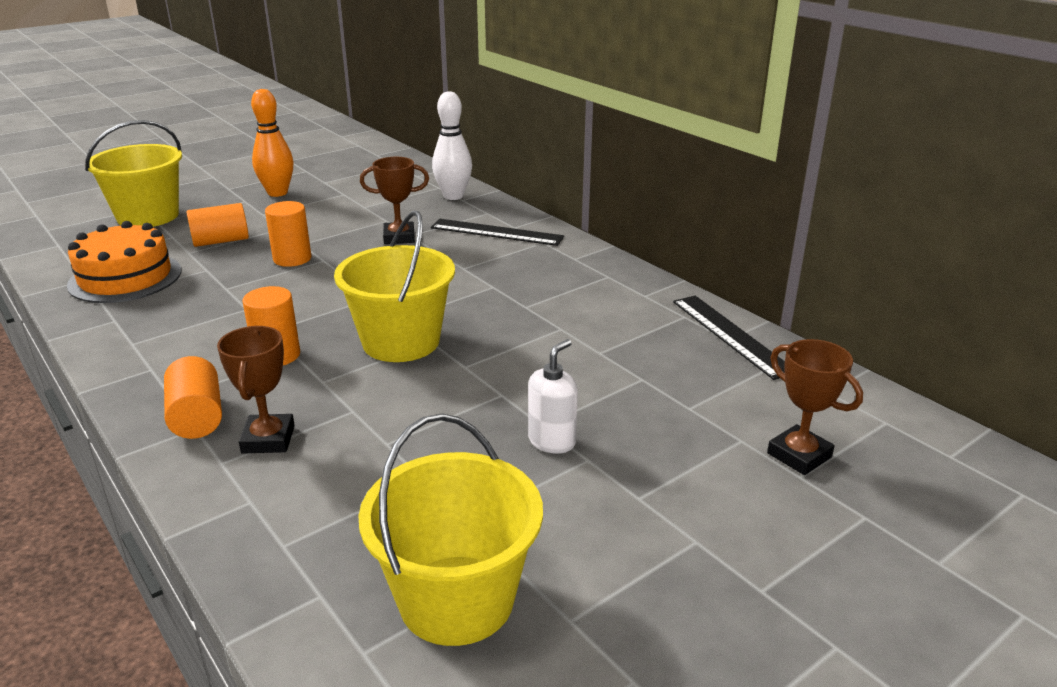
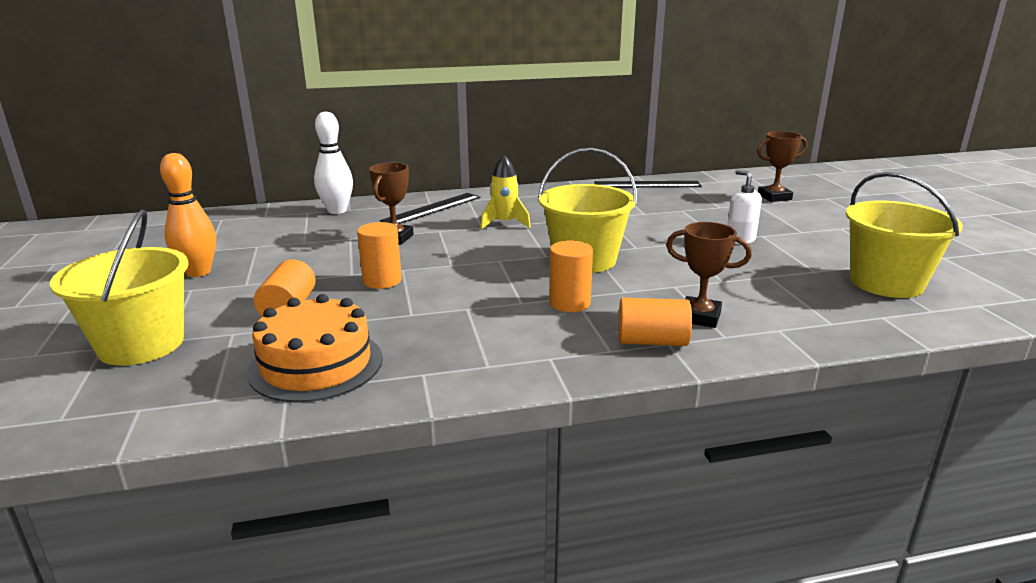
camera: 65 degrees left, 5 degrees down
(483, 276) = (504, 223): none -> yellow rocket

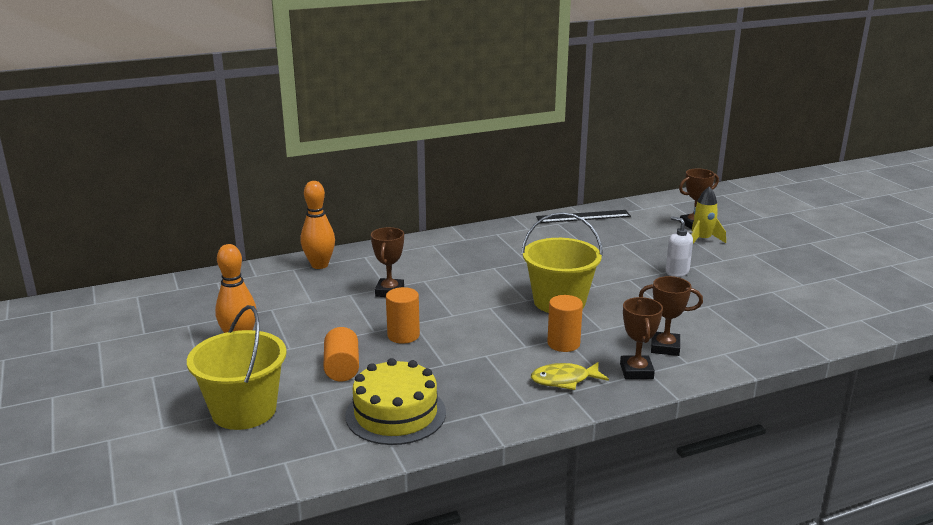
camera: 10 degrees left, 0 degrees up
(316, 364) = (395, 414): orange cake -> yellow cake
(337, 211) = (319, 265): white bowling pin -> orange bowling pin
(432, 209) = (405, 257): black ruler -> none
(504, 223) = (477, 269): yellow rocket -> yellow rocket (702, 240)
(552, 344) = (564, 380): none -> yellow fish
(652, 341) = (636, 371): orange cylinder -> brown trophy
(886, 283) = (794, 305): yellow bucket -> none

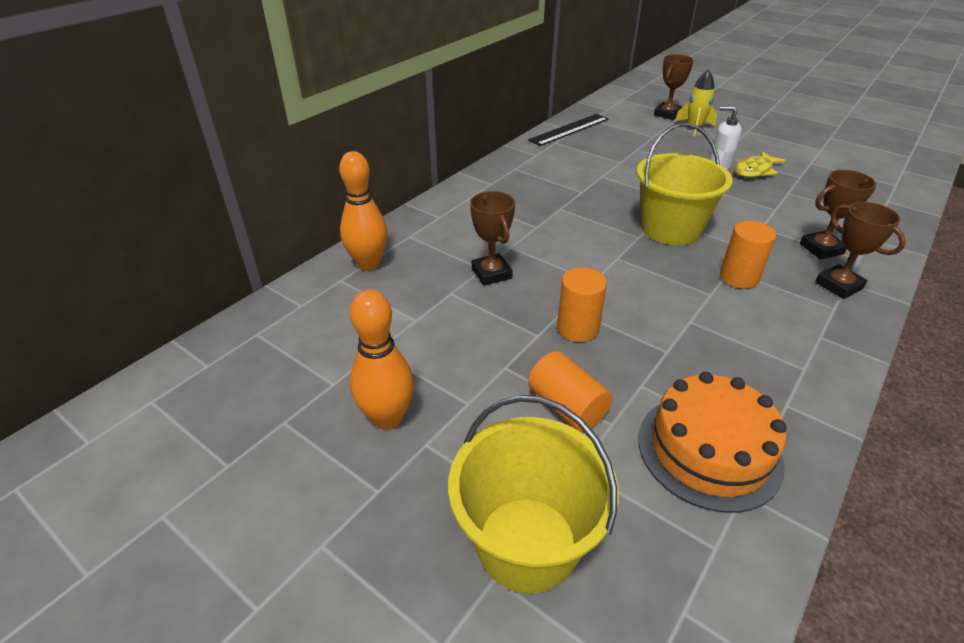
camera: 30 degrees left, 15 degrees up
(395, 414) = (709, 450): yellow cake -> orange cake
(564, 380) = (799, 322): yellow fish -> yellow fish (754, 171)

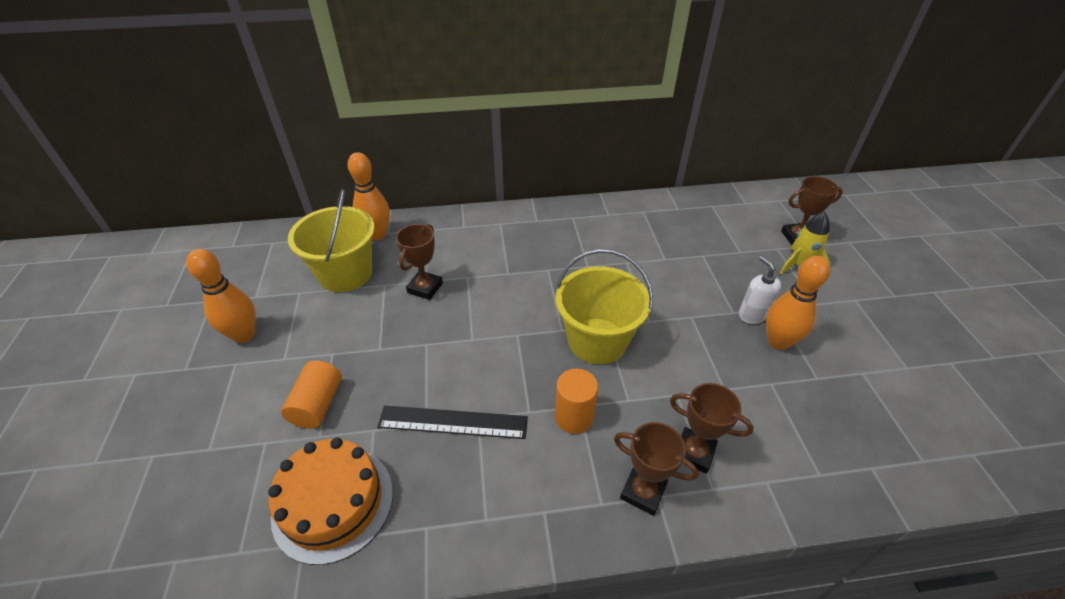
camera: 45 degrees right, 5 degrees up
(527, 543) = (185, 454): yellow bucket -> yellow bucket (345, 273)
(569, 129) = (675, 205): black ruler -> black ruler (453, 422)
(577, 328) = (406, 363): orange cylinder -> none
(754, 171) = (778, 342): yellow fish -> orange bowling pin
(838, 285) = (643, 492): brown trophy -> brown trophy turned 75 degrees counterclockwise

